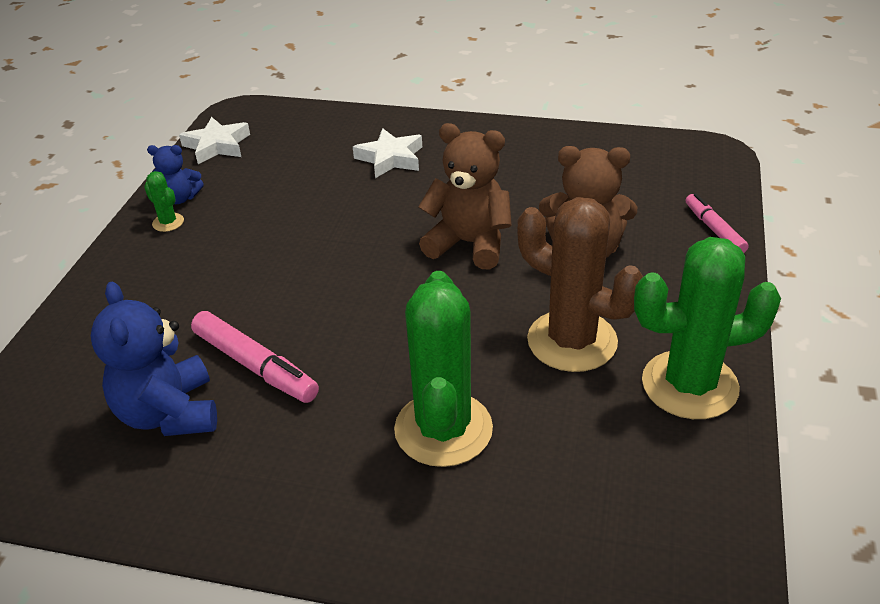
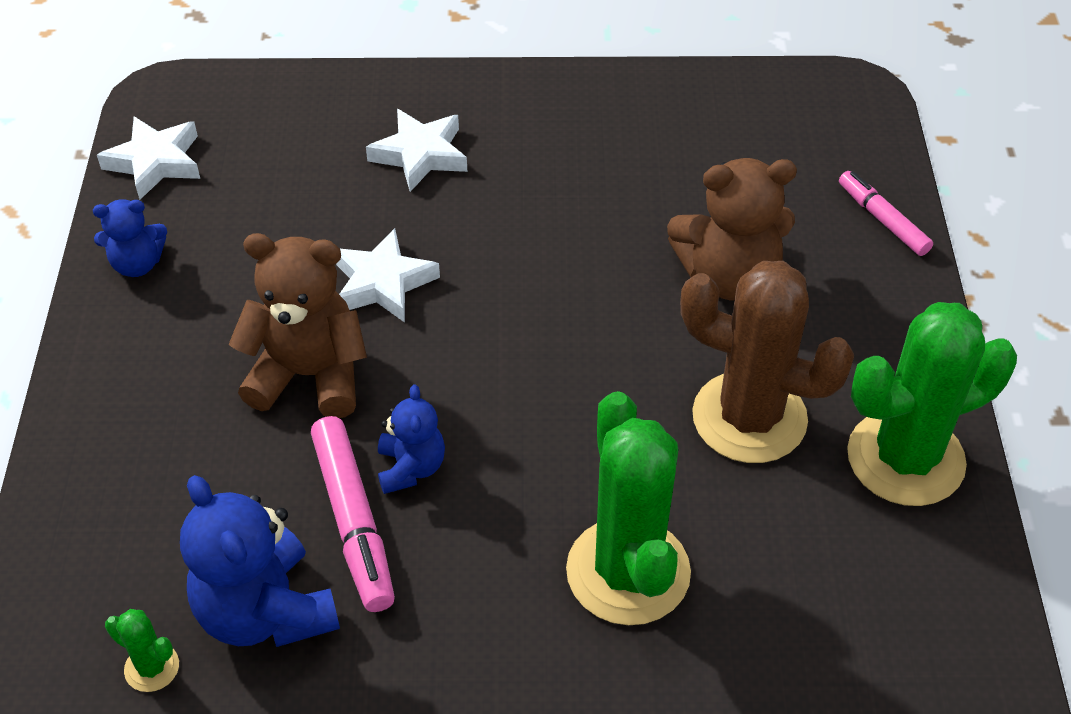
camera: 15 degrees left, 10 degrees up
(168, 222) = (137, 308): green cactus -> green cactus (152, 667)
(255, 366) = (353, 521): pink marker -> pink marker turned 45 degrees clockwise
(309, 338) = (411, 468): none -> blue teddy bear
(335, 227) = (382, 283): none -> white star
(469, 244) = (574, 286): brown teddy bear -> brown teddy bear (309, 375)

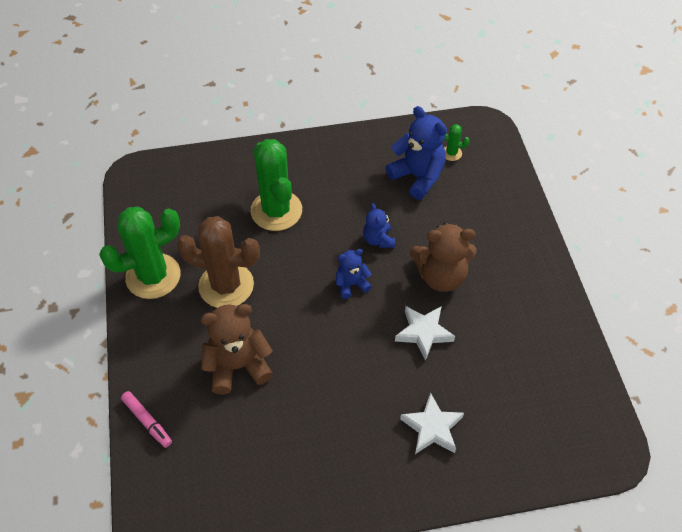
camera: 170 degrees right, 5 degrees up
(137, 264) = (557, 324): blue teddy bear -> blue teddy bear (351, 284)
(155, 162) = (587, 395): white star -> none
(353, 521) = (395, 214): pink marker -> none

